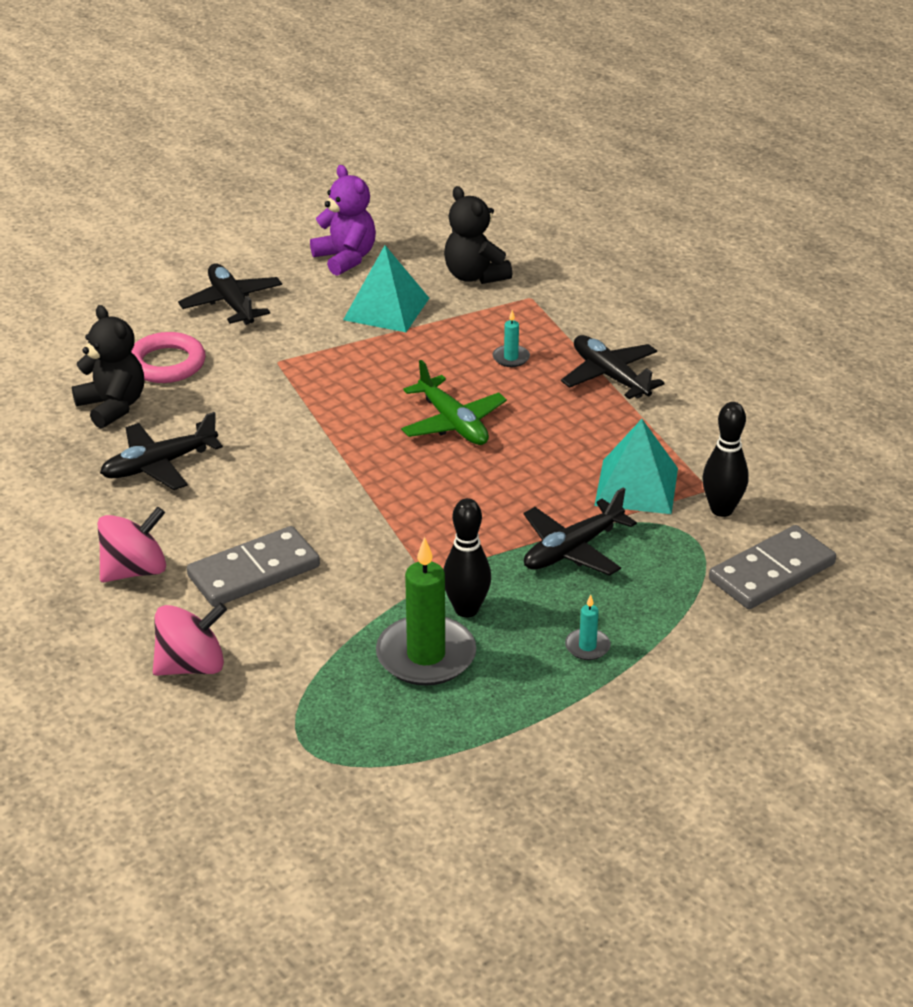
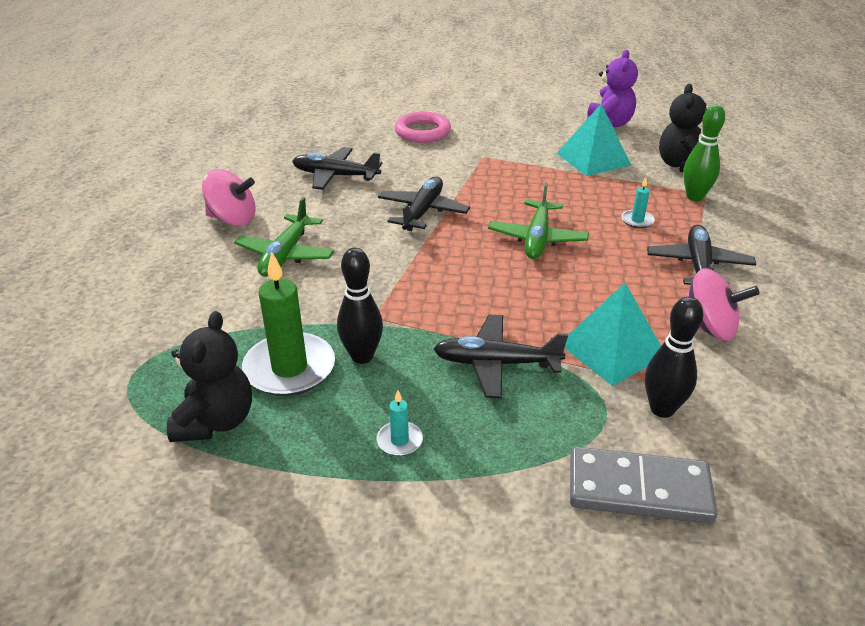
camera: 45 degrees right, 0 degrees up
(113, 406) = (362, 139): black teddy bear -> black teddy bear (216, 421)
(191, 666) = (167, 285): pink spinning top -> pink spinning top (708, 328)
(232, 303) = (505, 119): black plane -> black plane (423, 211)
(254, 571) = (285, 255): grey domino -> green plane
(526, 306) = (694, 197): none -> green bowling pin

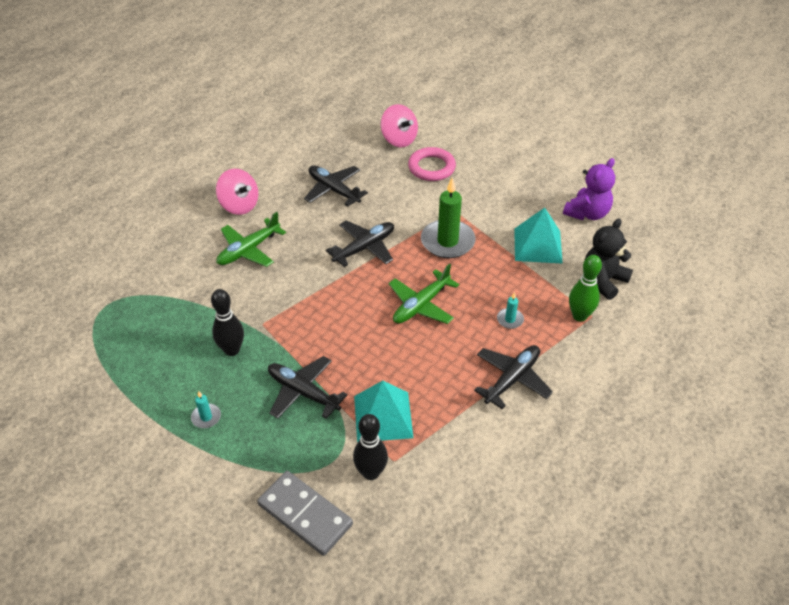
camera: 30 degrees right, 10 degrees up
(216, 421) = (125, 357): black teddy bear -> none
(289, 368) = (187, 340): green candle -> green candle (447, 241)
(708, 328) = (463, 431): pink spinning top -> pink spinning top (399, 139)

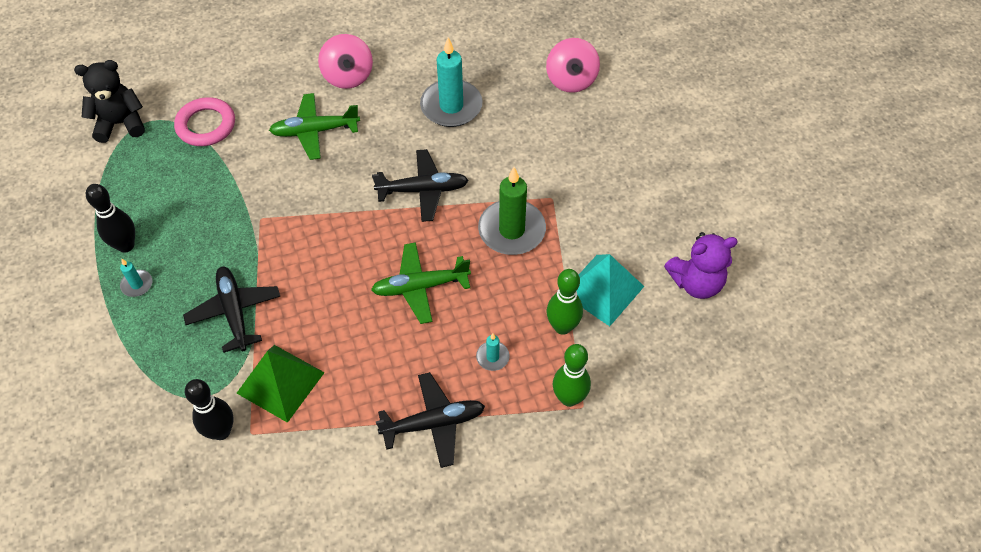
camera: 35 degrees right, 10 degrees up
(232, 350) = (212, 230): black bowling pin -> black bowling pin (126, 245)
(305, 515) = (134, 433): grey domino -> none
(333, 190) = (451, 106): black plane -> turquoise candle
(383, 416) = (280, 382): turquoise pyramid -> green pyramid
(431, 167) = (575, 132): pink ring -> pink ring (206, 125)
(535, 279) = (562, 327): none -> green bowling pin
(603, 280) = (635, 373): black teddy bear -> black teddy bear (120, 123)

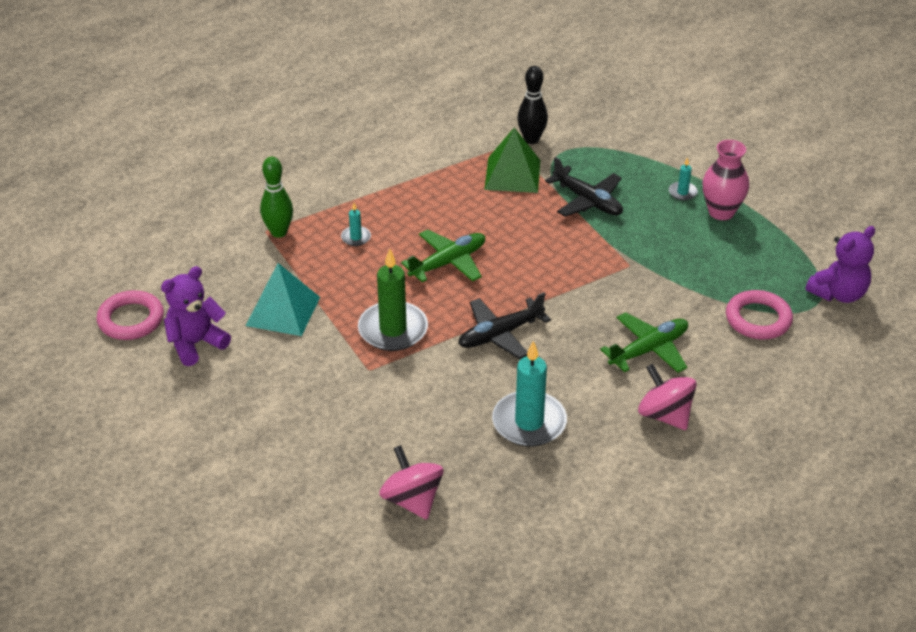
camera: 155 degrees right, 15 degrees down
(120, 123) = (838, 293): black teddy bear -> purple teddy bear
(126, 245) = (721, 212): black bowling pin -> pink vase
(434, 423) = (378, 188): black plane -> none
(562, 327) = (307, 274): green bowling pin -> none
(753, 336) = (131, 319): none -> pink ring

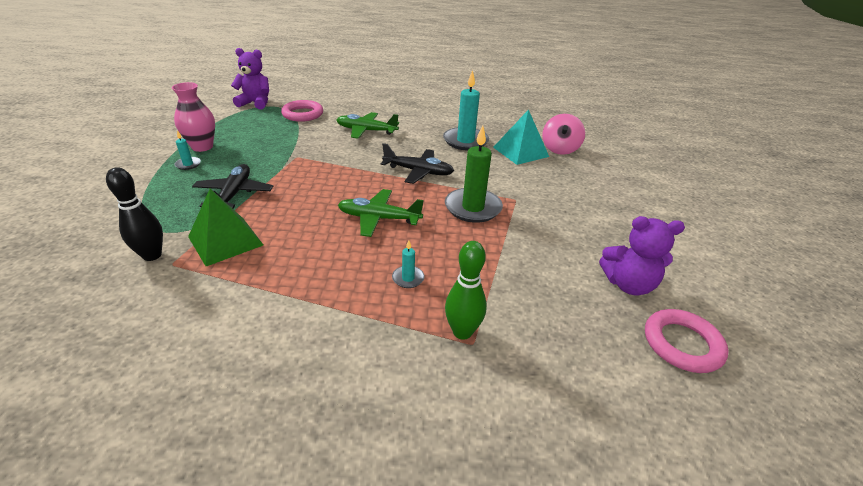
camera: 135 degrees left, 5 degrees down
(283, 311) = (534, 263): turquoise pyramid -> turquoise pyramid (520, 152)
(665, 415) = (406, 115): pink spinning top -> none

